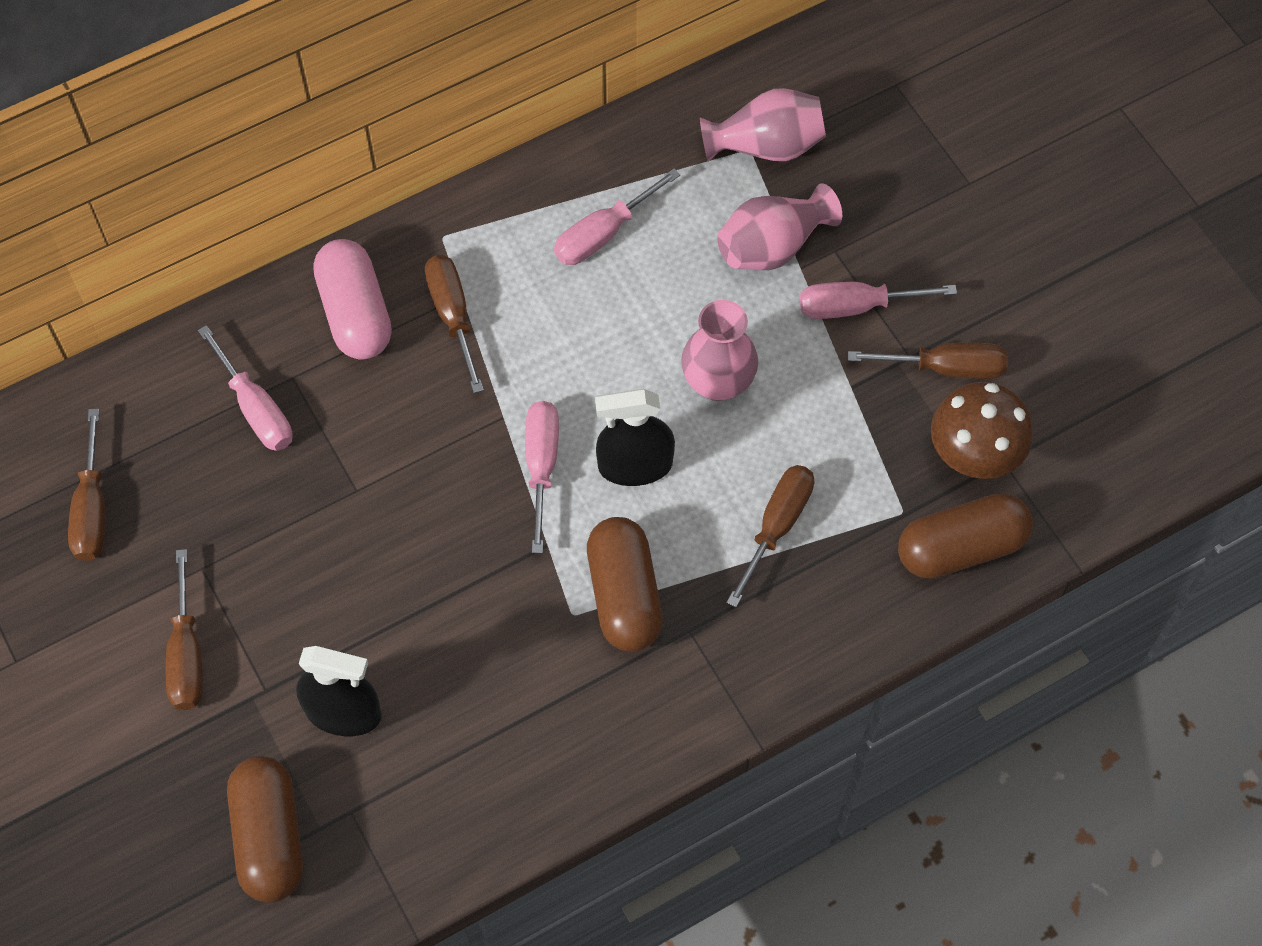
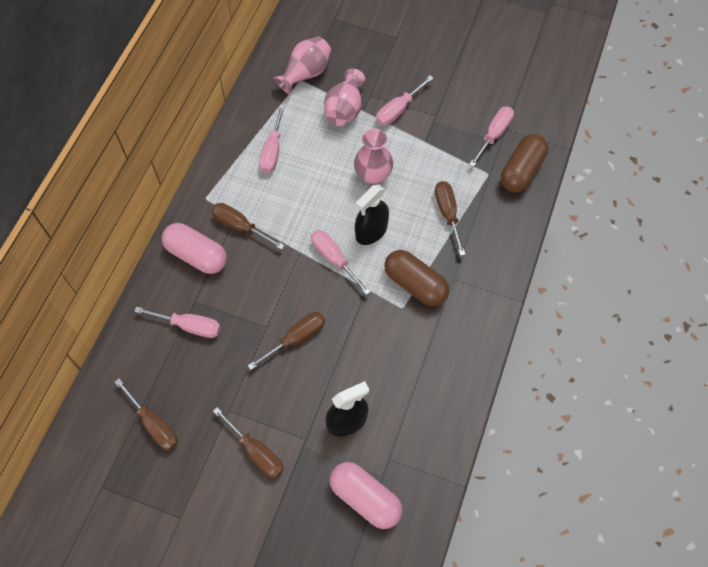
camera: 40 degrees left, 0 degrees up
(270, 837) = (365, 498): brown capsule -> pink capsule
(945, 368) = (452, 109): brown screwdriver -> brown screwdriver (296, 338)
(973, 457) = (494, 135): brown mushroom -> pink screwdriver

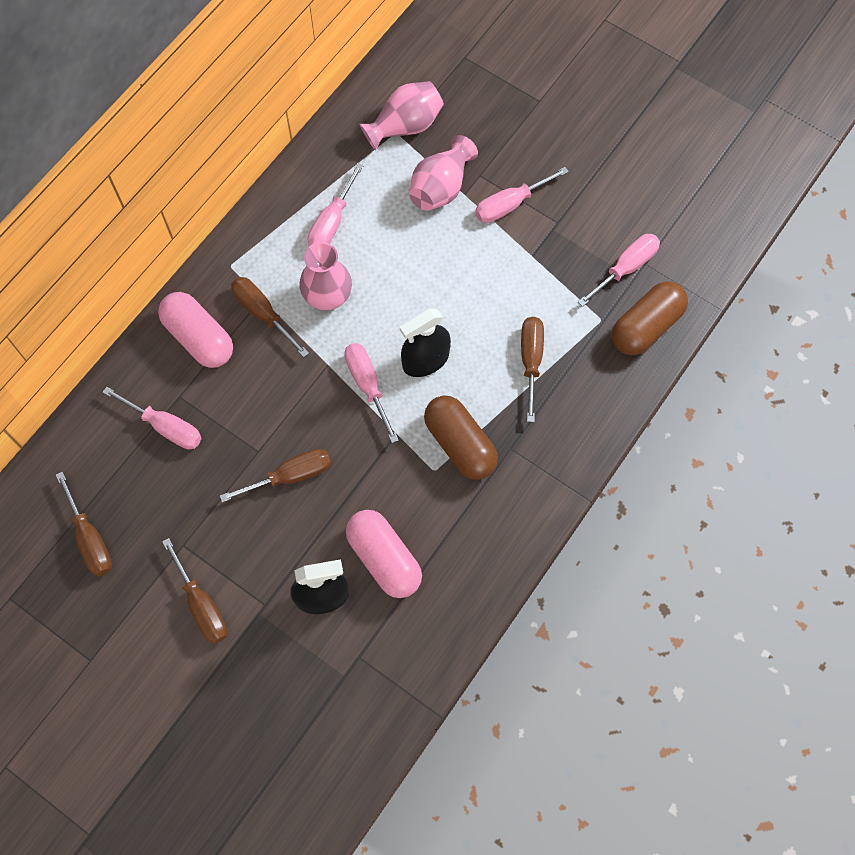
camera: 15 degrees right, 5 degrees up
(365, 498) = (316, 697): pink capsule -> pink capsule (384, 558)
(373, 176) = (450, 286): pink vase -> pink vase (328, 297)

